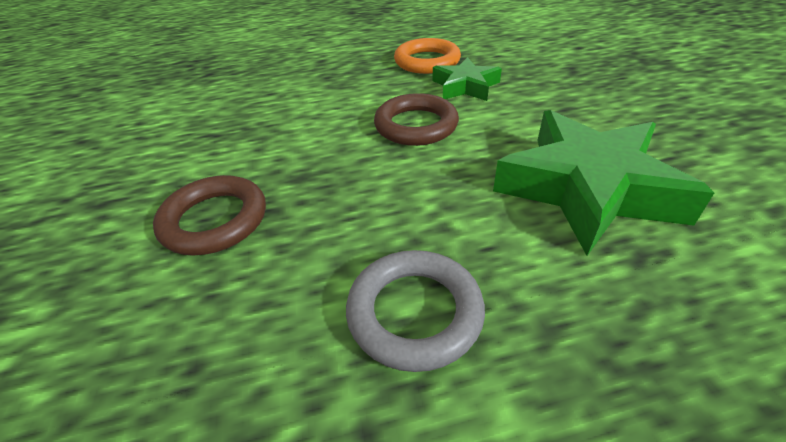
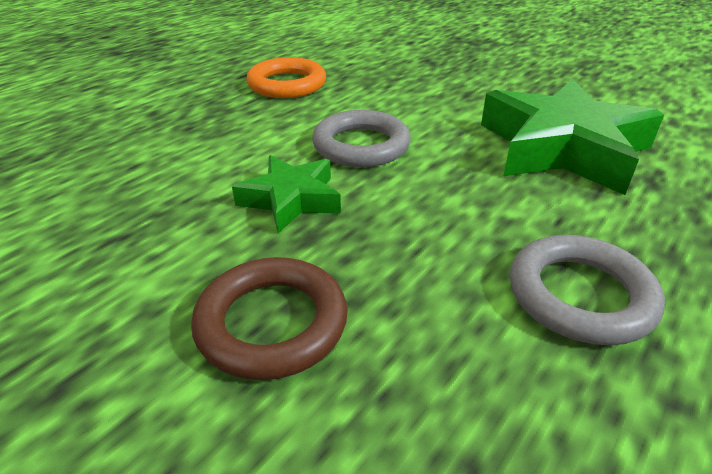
camera: 40 degrees left, 5 degrees down
(416, 125) = (361, 145): brown ring -> grey ring
(465, 86) = (358, 98): green star -> green star (291, 199)

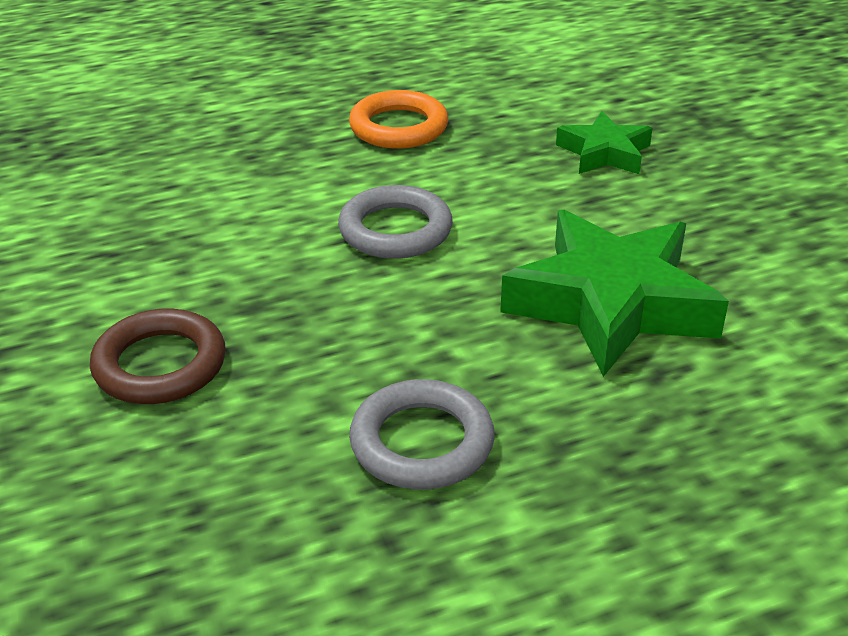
camera: 30 degrees right, 0 degrees up
(291, 199) = (272, 266): green star -> green star (604, 153)

